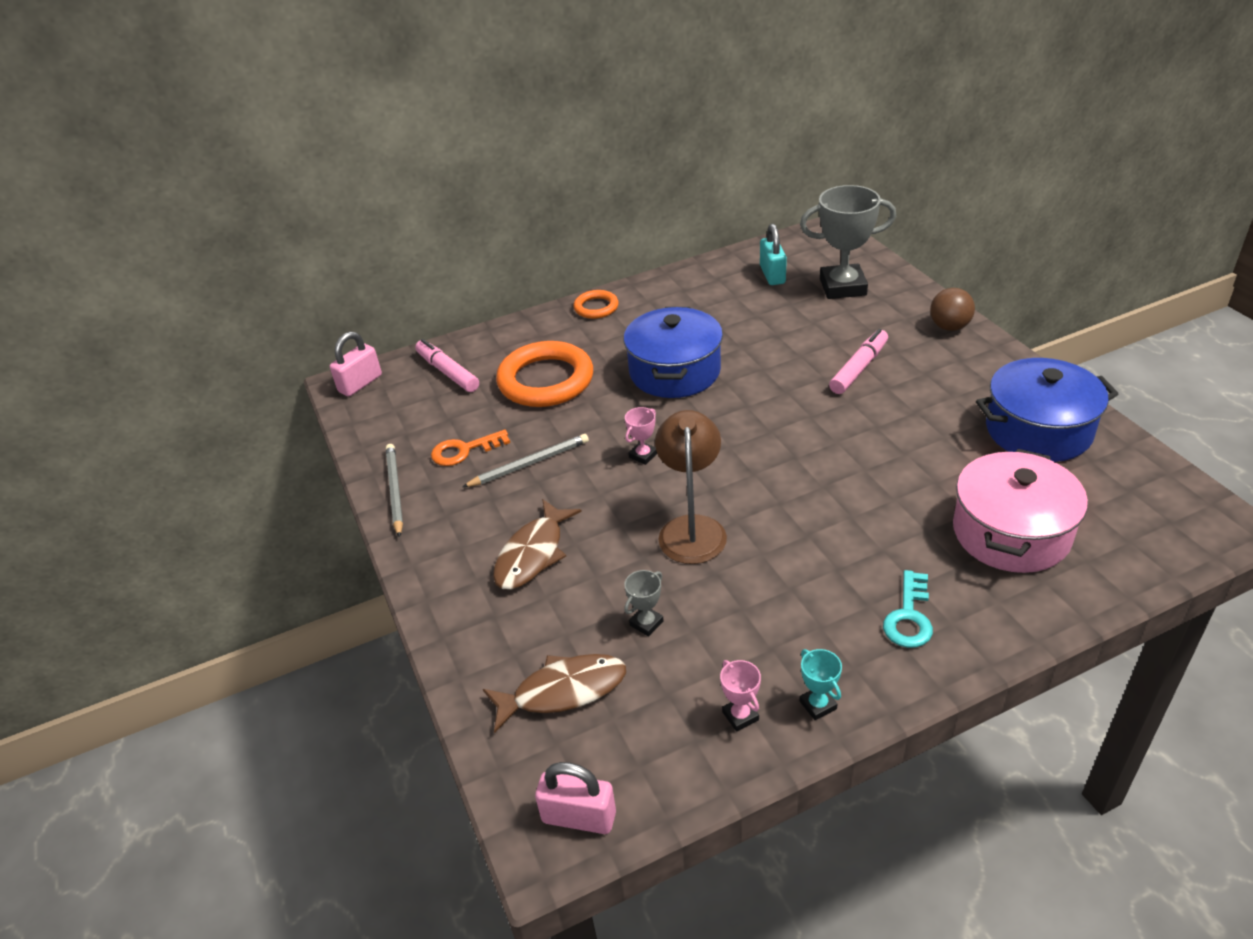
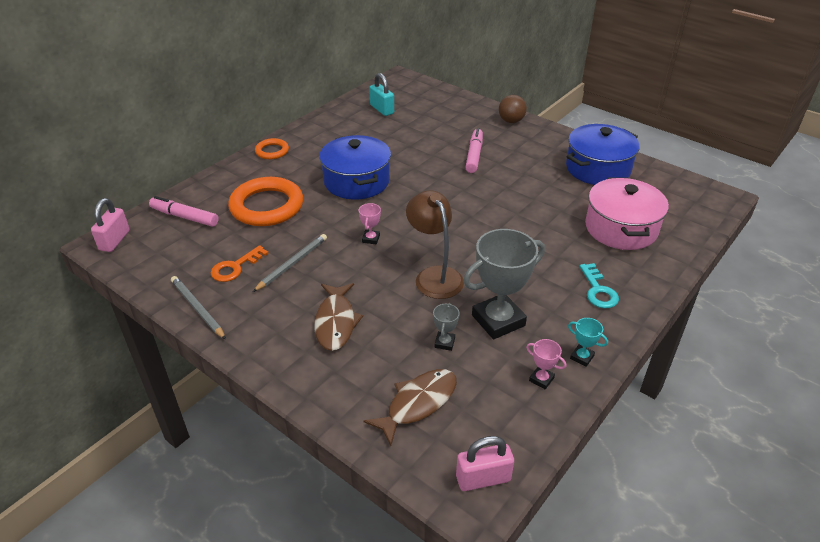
camera: 30 degrees left, 0 degrees up
(842, 287) = (432, 109): grey trophy -> grey trophy (498, 320)

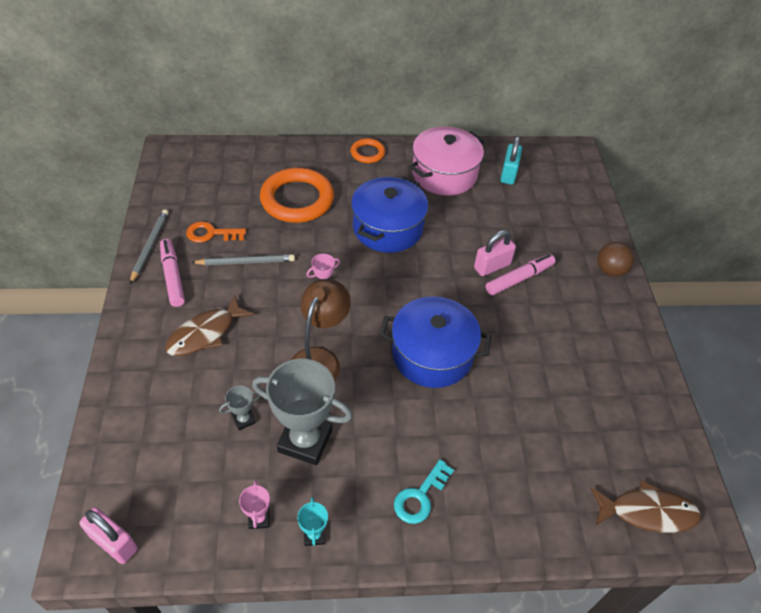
camera: 45 degrees right, 10 degrees up
(114, 240) = (178, 153): pink padlock -> pink padlock (492, 266)
(184, 217) = (238, 167): pink marker -> pink marker (173, 276)
(418, 403) = (160, 446): brown fish -> brown fish (647, 512)
(598, 169) = (617, 387): blue pot -> blue pot (432, 354)
(621, 228) = (538, 463): pink pot -> pink pot (444, 174)

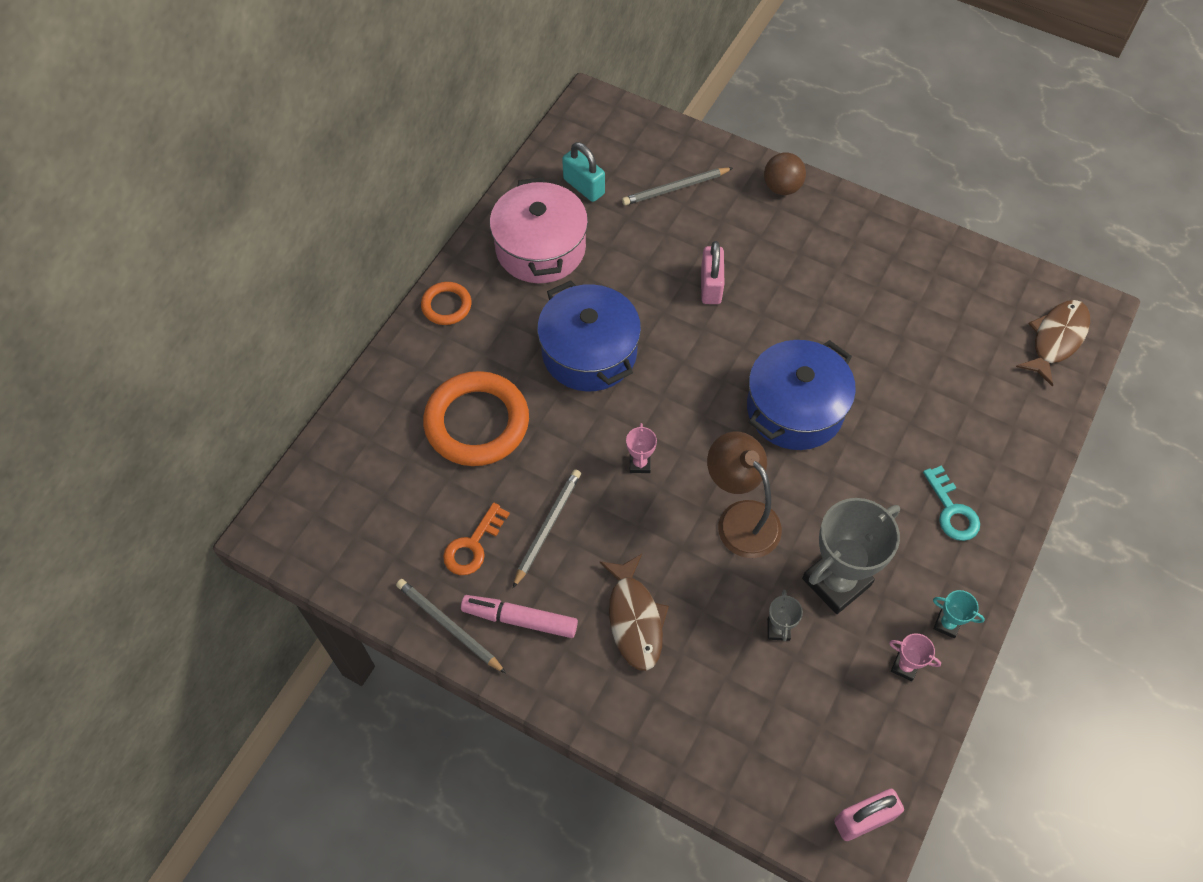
camera: 55 degrees left, 10 degrees up
(519, 279) = (743, 272): pink marker -> none
(551, 216) = (675, 188): none -> grey pencil

